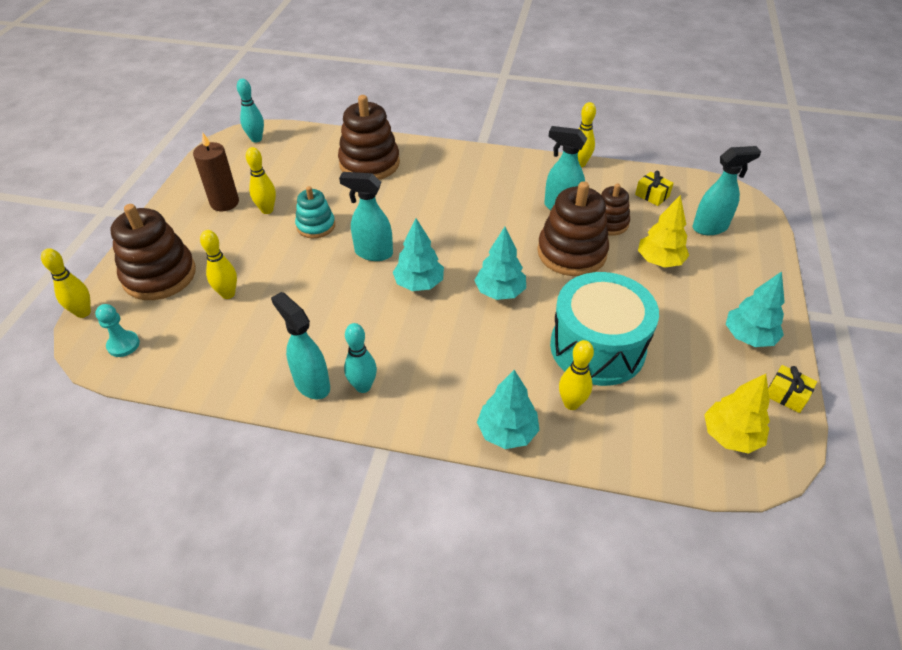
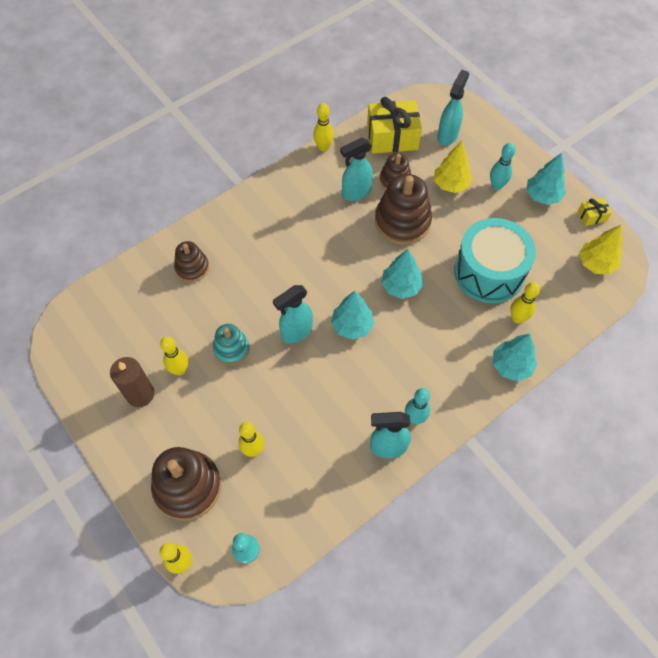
camera: 50 degrees left, 15 degrees up
(256, 139) = (75, 323): turquoise bowling pin -> turquoise bowling pin (496, 186)
(369, 163) = (192, 268): brown stacking toy -> brown stacking toy, size x0.58
(652, 195) = (392, 137): yellow gift -> yellow gift, size x2.11

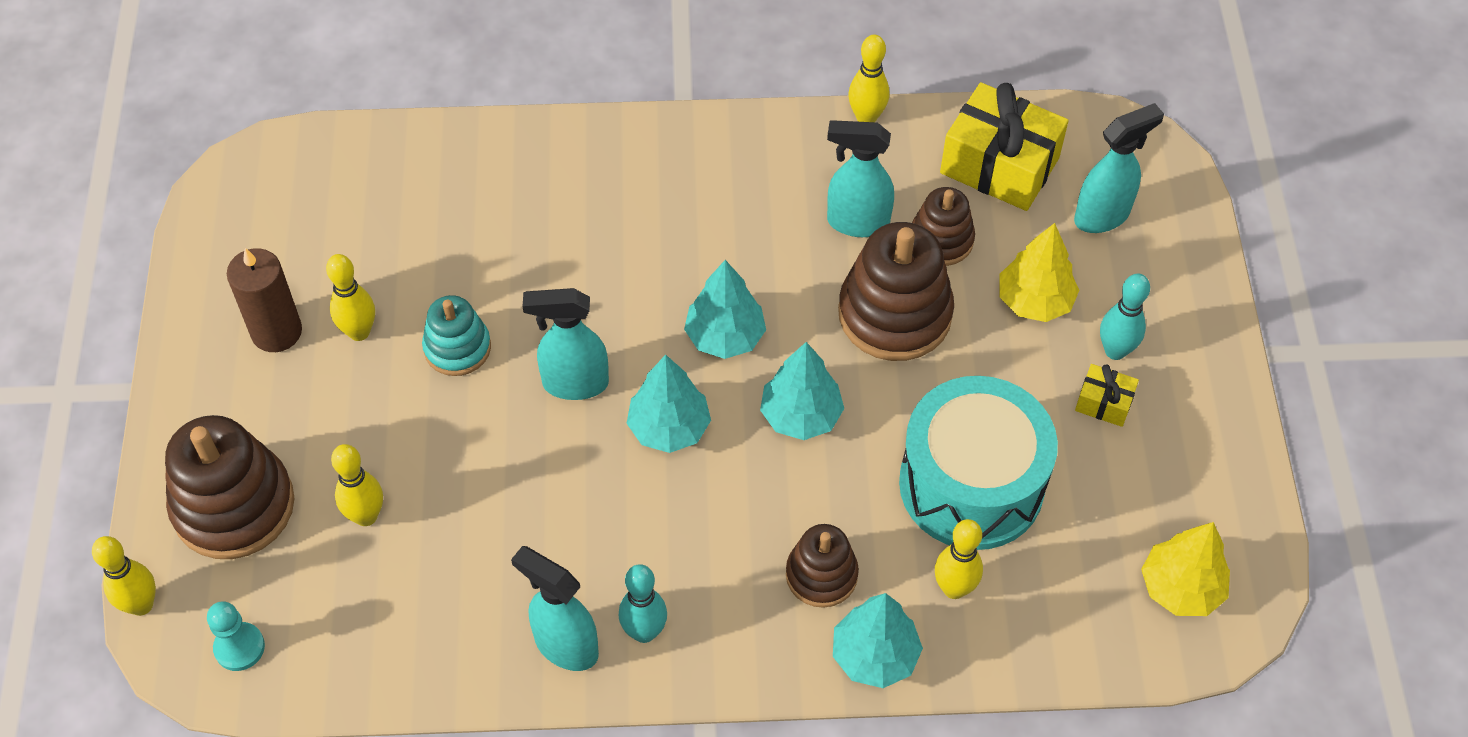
camera: 35 degrees right, 5 degrees down
(192, 268) = (501, 190): brown stacking toy -> brown stacking toy (821, 575)
(542, 196) = (1186, 416): turquoise tree -> turquoise tree (725, 336)
(592, 216) = (1248, 504): yellow gift -> yellow gift (1104, 403)

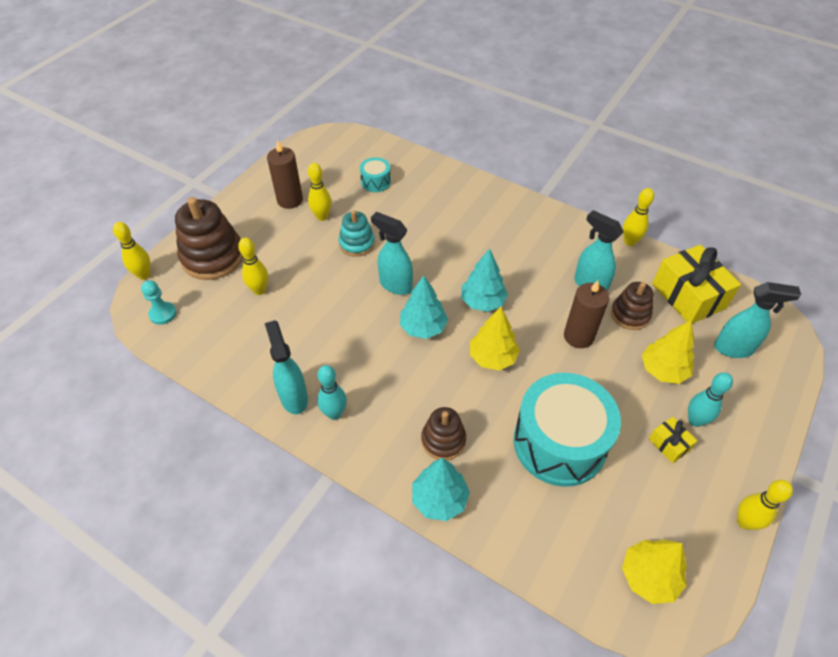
camera: 35 degrees right, 5 degrees down
(397, 219) = (375, 182): none -> turquoise drum
(801, 415) = (492, 357): turquoise tree -> yellow tree
(894, 314) = (578, 336): brown stacking toy -> brown candle
(954, 588) = (510, 491): yellow bowling pin -> yellow bowling pin (744, 522)

